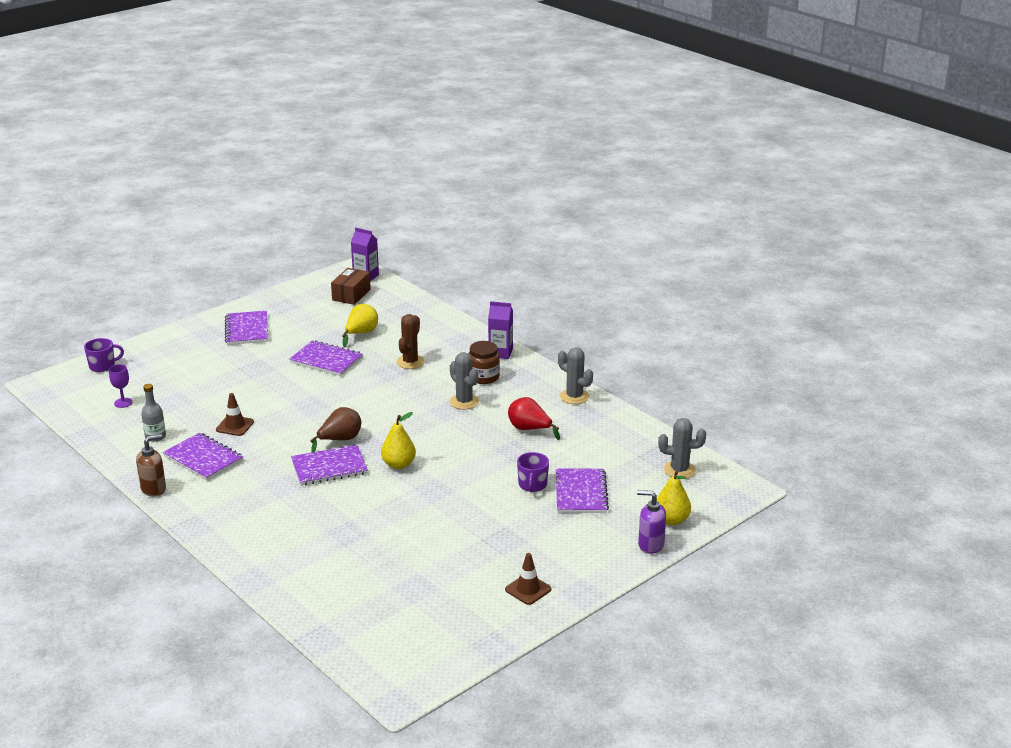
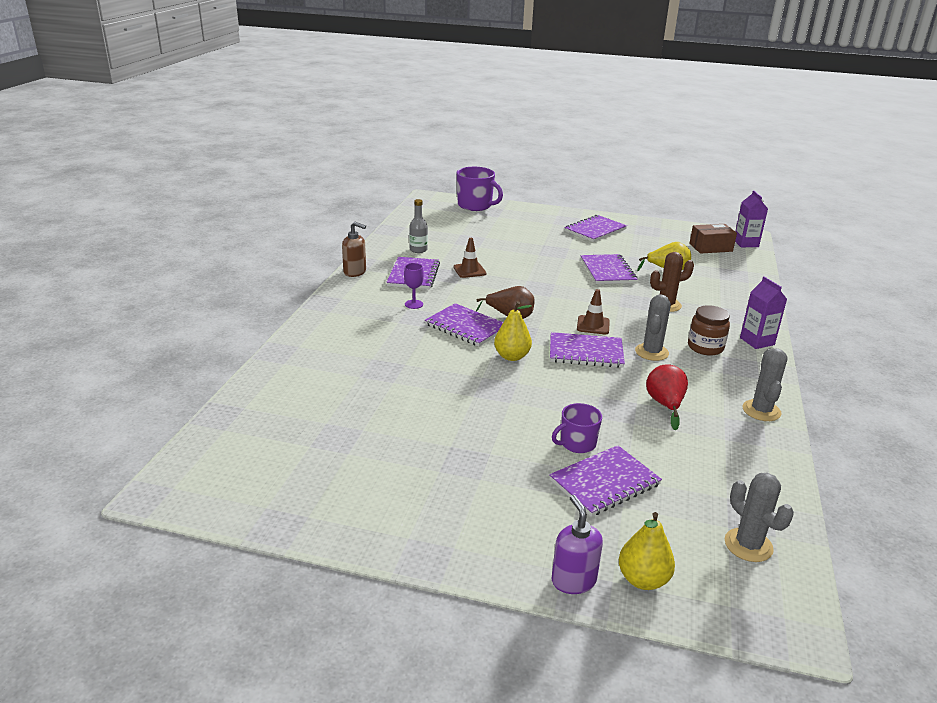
camera: 55 degrees right, 0 degrees up
(103, 366) = (475, 205): purple mug -> purple mug, size x1.65
(123, 403) = (443, 226): purple goblet -> purple goblet (414, 304)
(431, 429) = (586, 352): none -> purple notebook
(528, 589) = (396, 513): brown traffic cone -> brown traffic cone (593, 325)

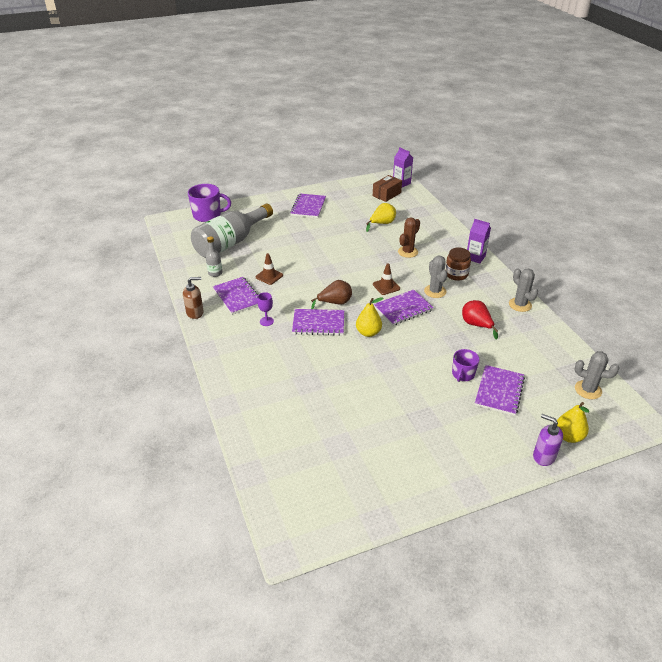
camera: 35 degrees left, 10 degrees up
(468, 232) = (230, 242): none -> grey bottle
(607, 271) = (350, 239): purple notebook -> none

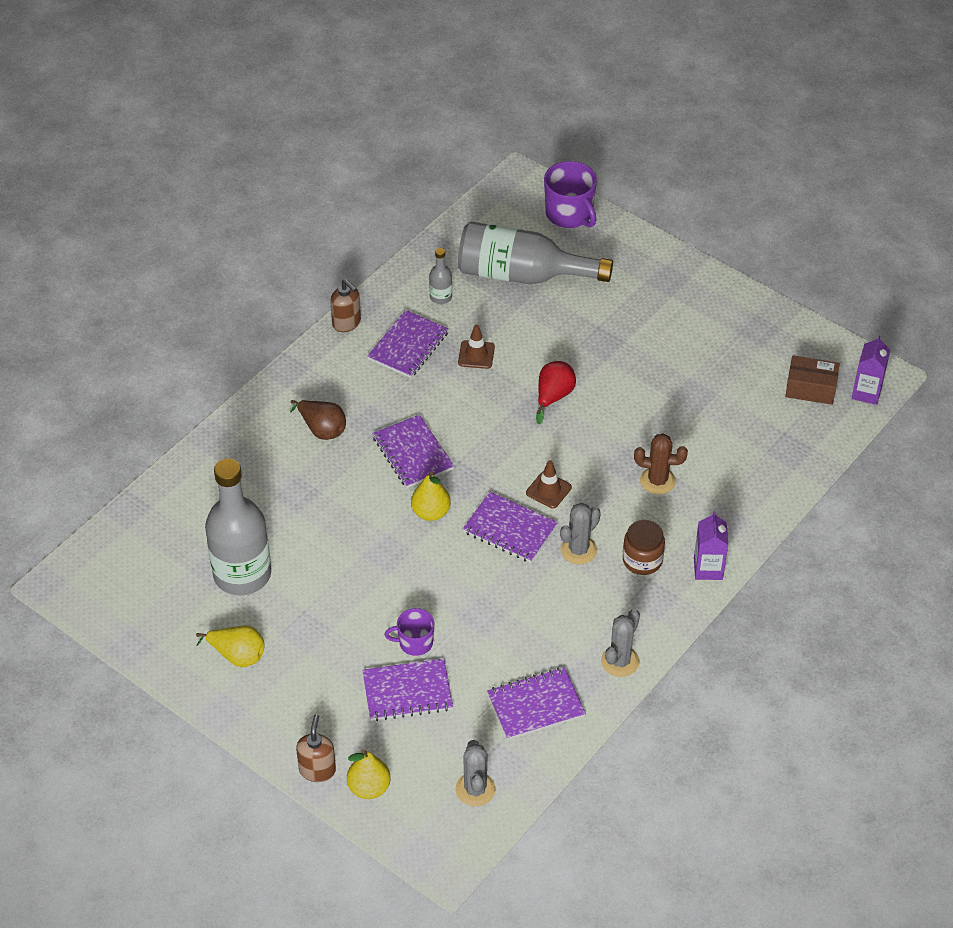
camera: 60 degrees right, 10 degrees up
(266, 321) = (380, 399): purple goblet -> none
(308, 207) = (688, 311): purple notebook -> purple notebook (536, 705)
(335, 303) = (469, 450): brown pear -> brown pear (322, 429)
(355, 433) = (242, 574): none -> grey bottle
(382, 224) = (713, 419): yellow pear -> yellow pear (237, 655)
(476, 325) = (532, 624): red pear -> red pear (553, 396)
(543, 456) = (317, 770): purple soap dispenser -> brown soap dispenser

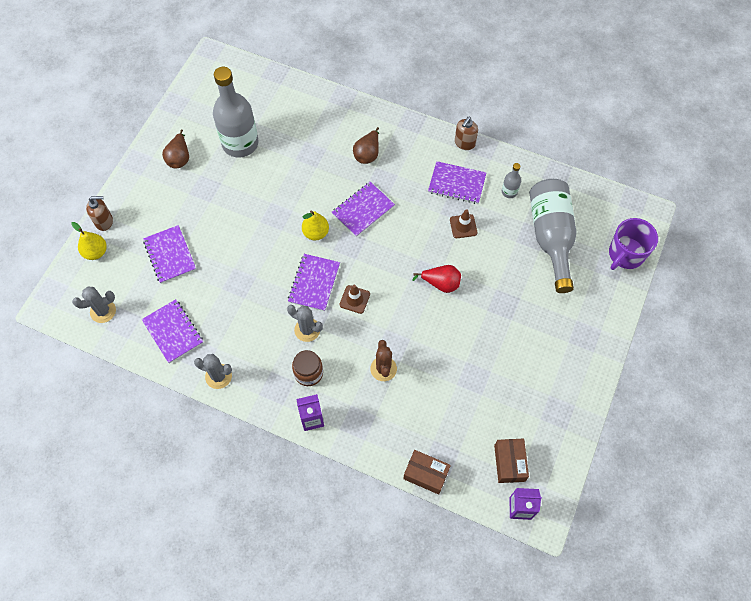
camera: 75 degrees right, 15 degrees up
(237, 655) = (179, 158): yellow pear -> brown pear
(415, 643) = (208, 250): purple mug -> none
(807, 469) = (426, 474): none -> brown box

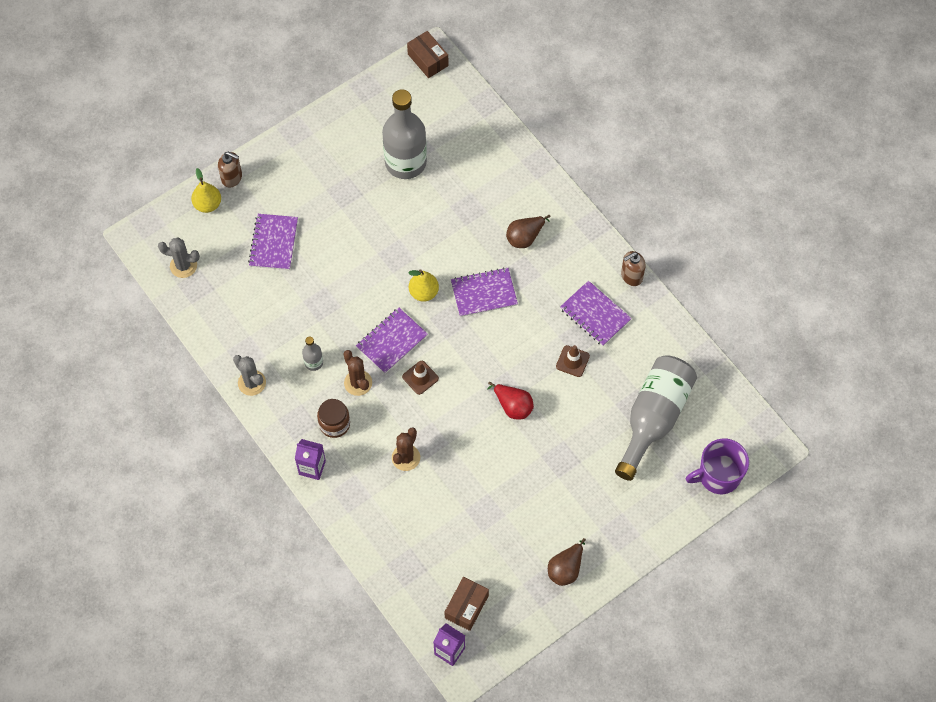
camera: 30 degrees right, 0 degrees up
(173, 332) = (235, 319): purple notebook -> none
(179, 158) = (338, 148): brown pear -> brown pear (566, 569)
(307, 330) = (358, 383): grey cactus -> brown cactus
(426, 474) = (383, 574): brown box -> brown box (428, 60)
(509, 192) = (643, 350): grey bottle -> grey bottle (313, 362)

